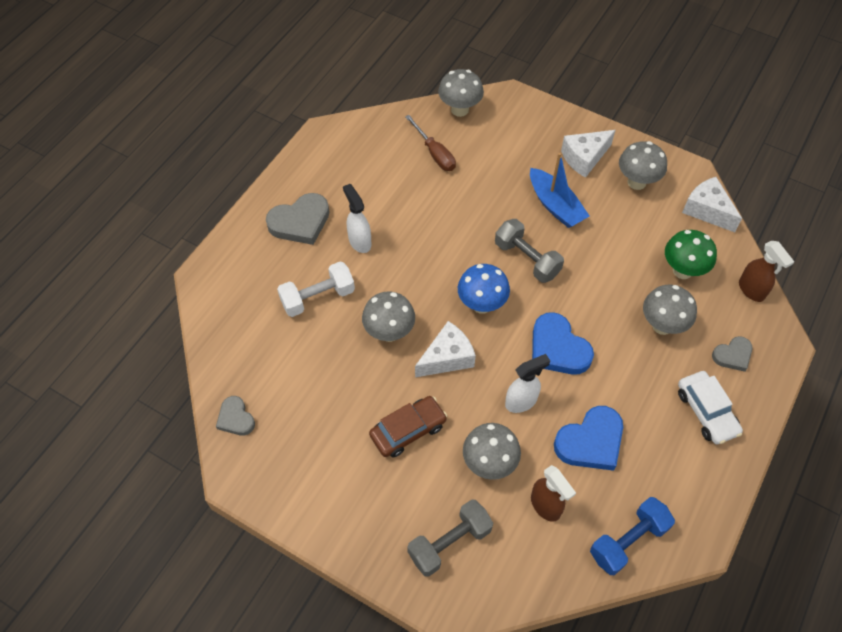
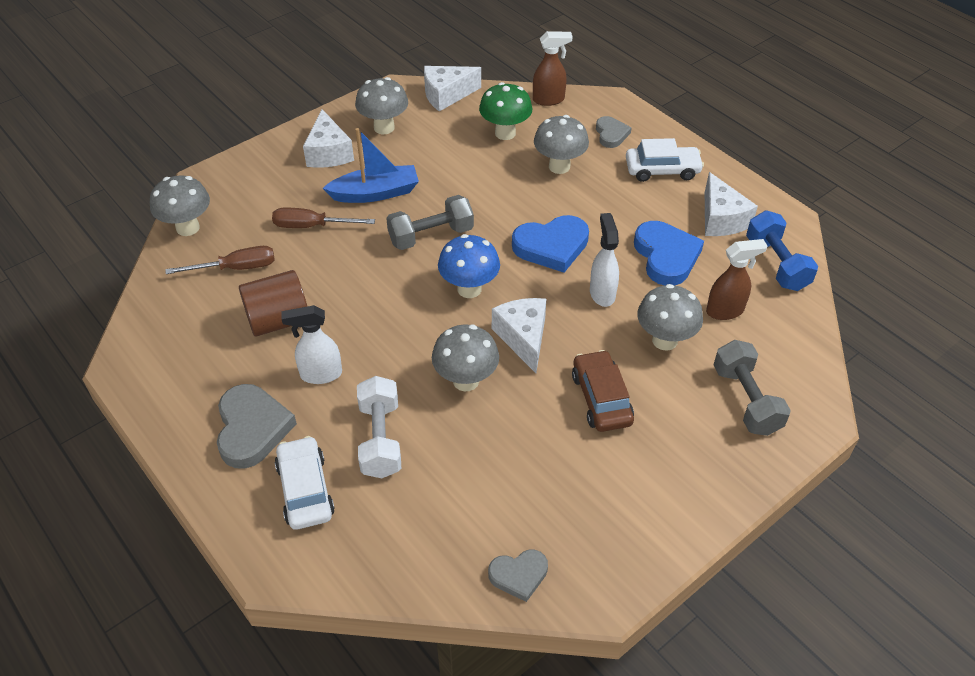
camera: 70 degrees left, 10 degrees down
(263, 270) = (305, 490): none -> white car
(397, 198) = (278, 320): none -> brown cylinder
(498, 180) = (312, 226): none -> brown screwdriver
(664, 479) = (721, 219): none -> white cheese

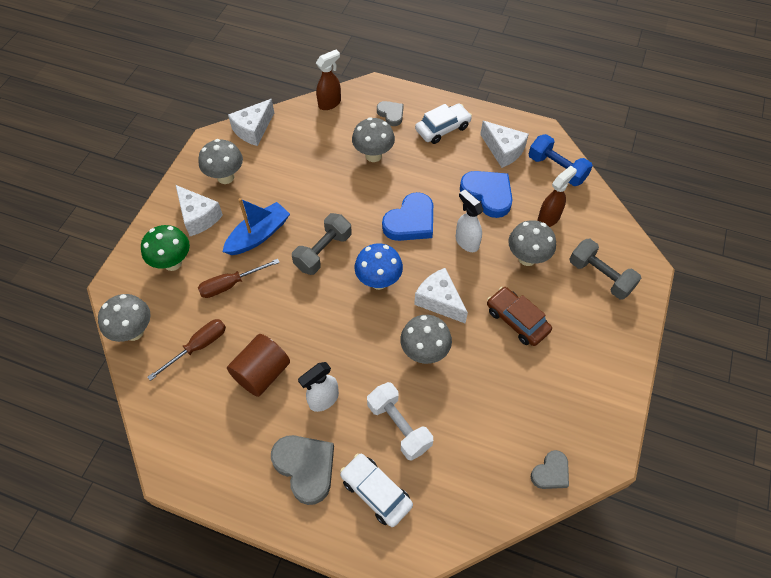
camera: 30 degrees left, 10 degrees up
(505, 133) = (318, 144): green mushroom -> green mushroom (172, 263)

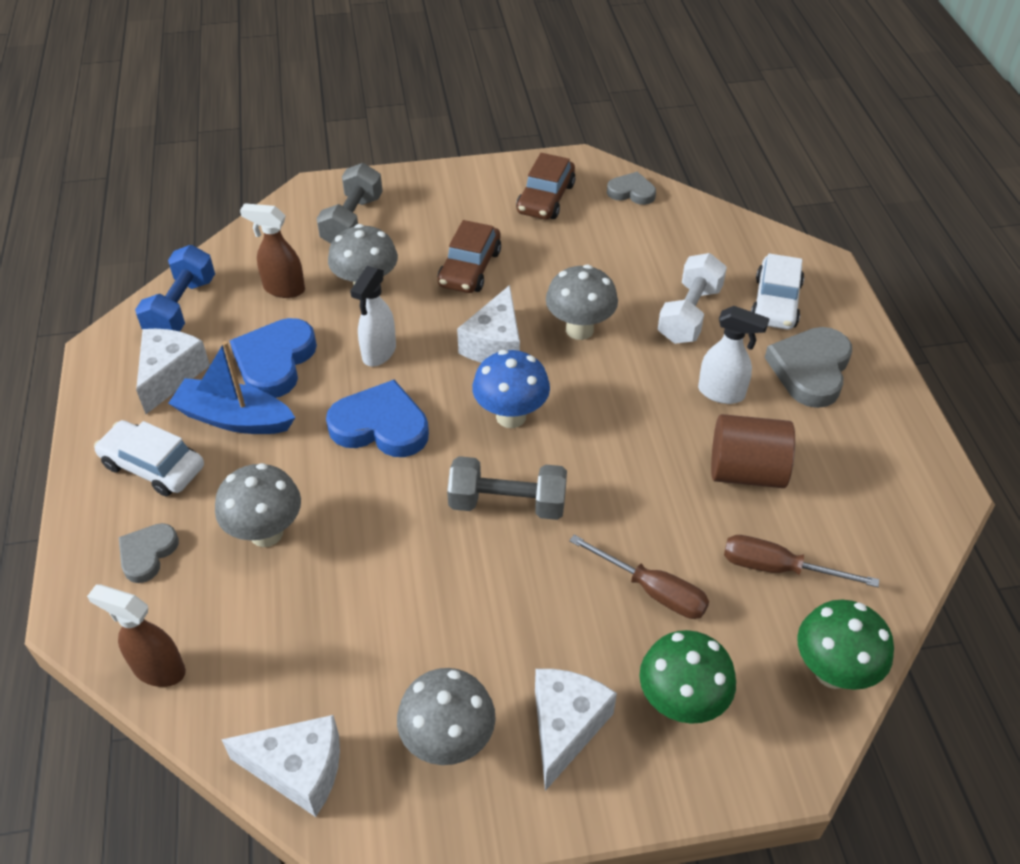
camera: 120 degrees left, 10 degrees down
(134, 331) = (832, 672): grey mushroom -> green mushroom
(258, 235) = (538, 607): blue boat -> blue boat (234, 418)
(571, 406) = (545, 198): none -> brown car

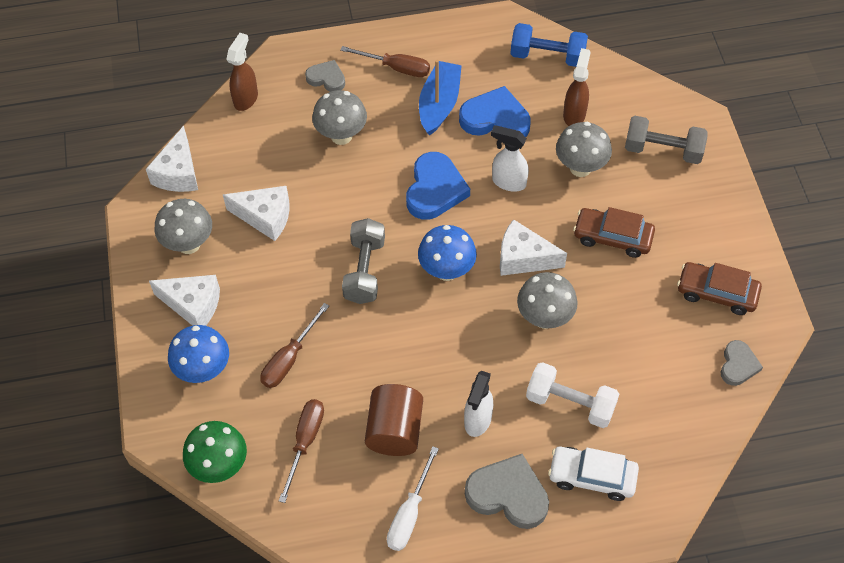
camera: 90 degrees right, 10 degrees up
(153, 466) = (396, 68): white car -> brown screwdriver
(170, 375) = (478, 62): white cheese -> white cheese (265, 217)
(681, 703) = (204, 370): green mushroom -> blue mushroom
(854, 458) = (409, 514): none -> white screwdriver

